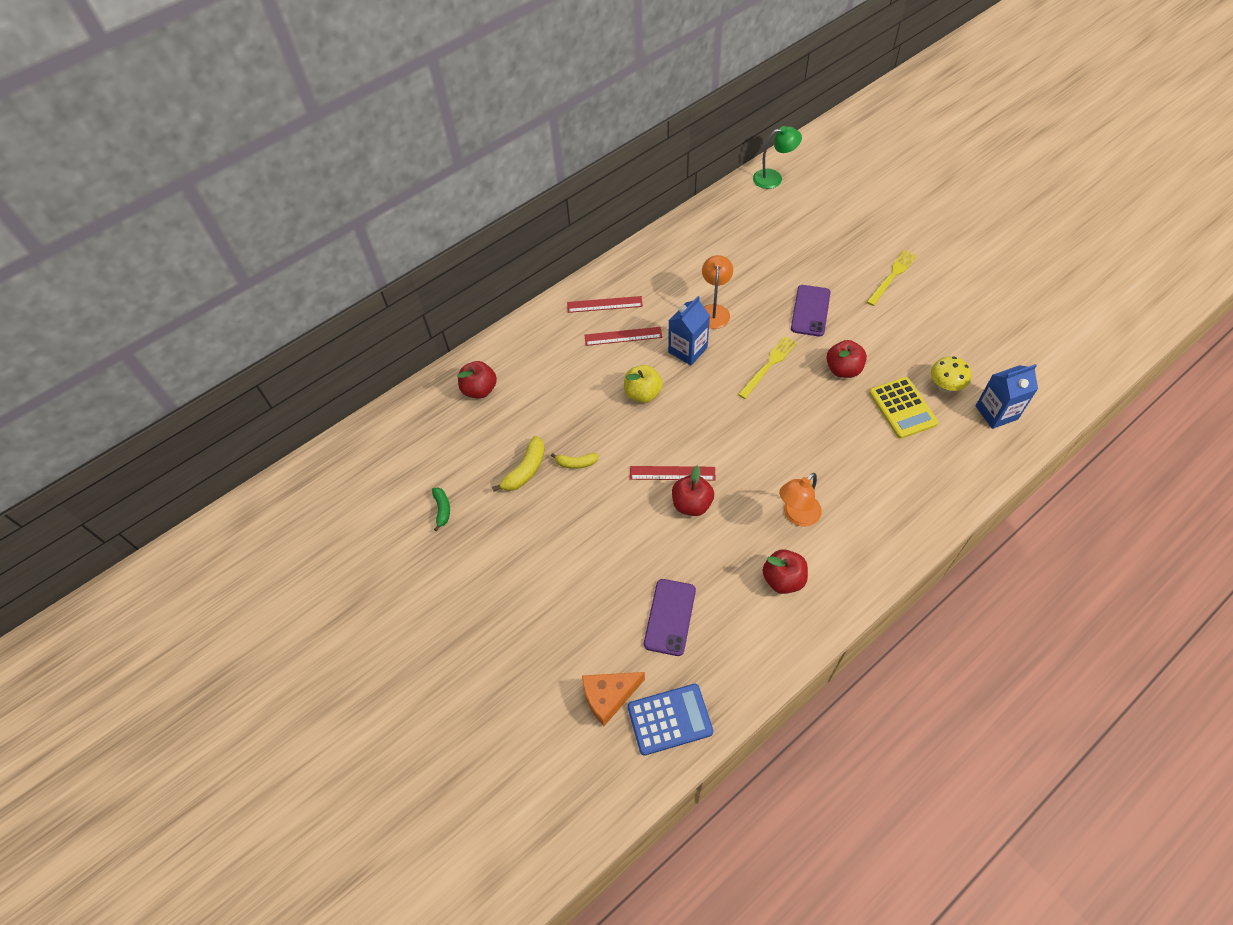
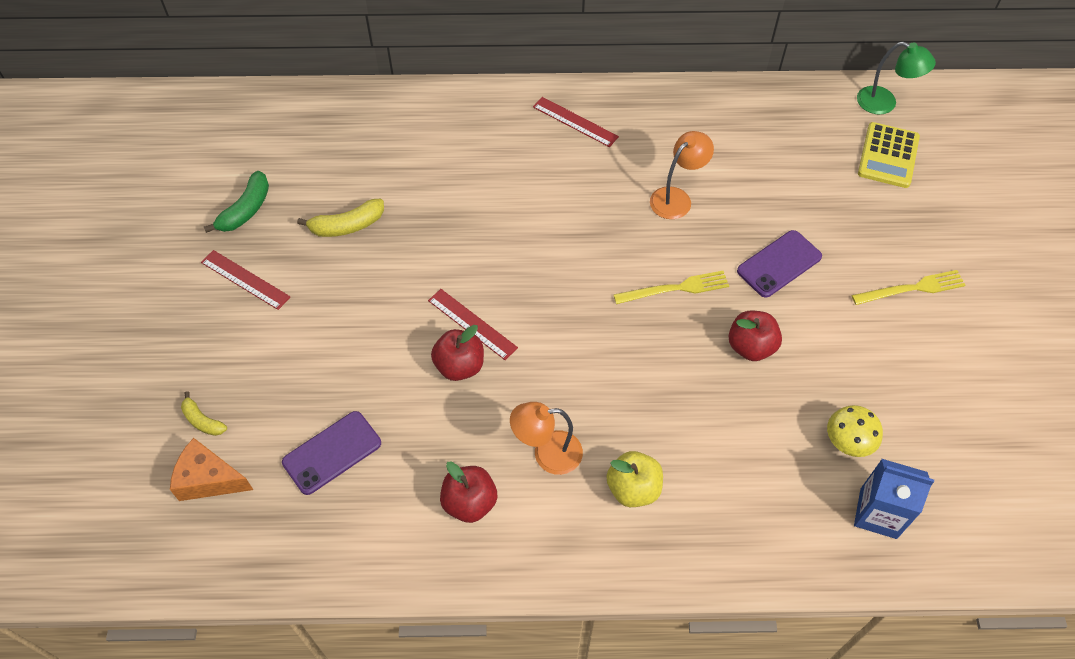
camera: 35 degrees right, 0 degrees up
(442, 509) = (246, 210): green banana -> green banana, size x1.55
(479, 390) = (382, 126): red apple -> none
(576, 463) = (396, 251): yellow banana -> yellow banana (202, 420)
(623, 336) = (561, 163): red ruler -> red ruler (245, 279)
(643, 393) = (523, 230): yellow apple -> yellow apple (633, 489)
(669, 719) = (237, 542): blue calculator -> none
(687, 350) = (609, 218): blue carton -> none
(902, 408) = (774, 431): yellow calculator -> yellow calculator (888, 156)

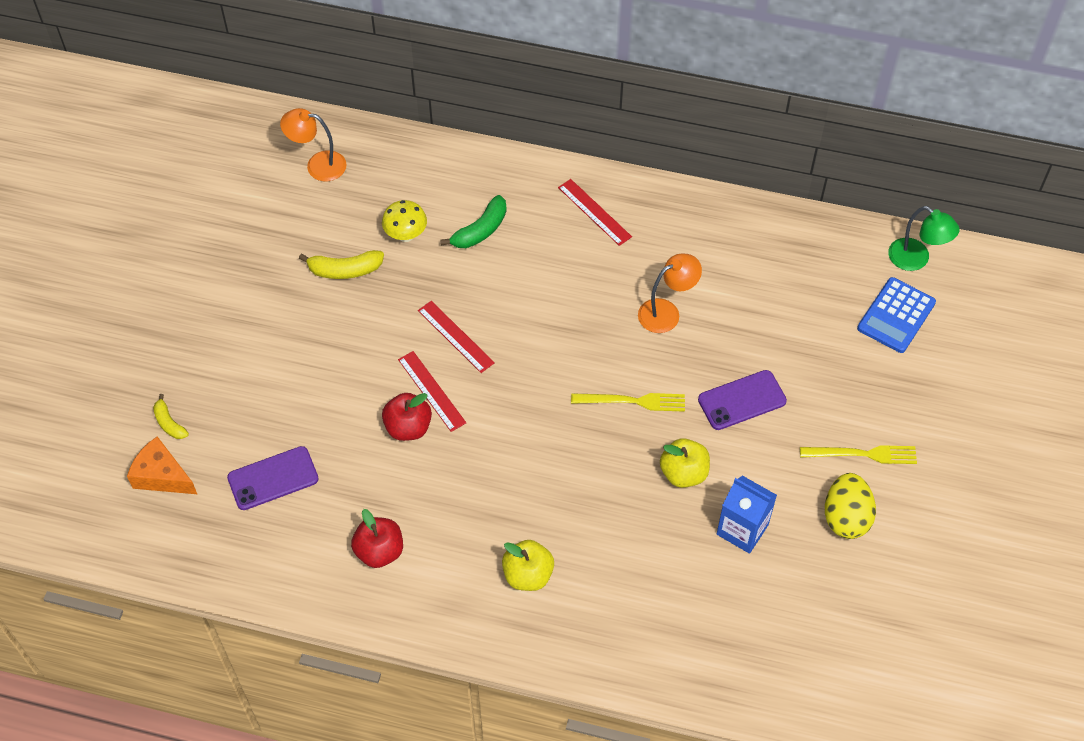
camera: 15 degrees right, 0 degrees up
(245, 279) = (238, 301): red ruler -> red ruler (456, 336)
(246, 210) = (256, 234): green banana -> green banana (480, 230)
(547, 453) = (461, 525): orange lamp -> orange lamp (318, 165)
(751, 347) = (683, 473): red apple -> yellow apple
(847, 443) = (739, 583): yellow mushroom -> yellow mushroom (406, 235)
(878, 513) = (742, 651): blue carton -> blue carton (742, 529)
(888, 156) = (896, 316): yellow calculator -> blue calculator
(922, 352) = (846, 517): none -> yellow egg

